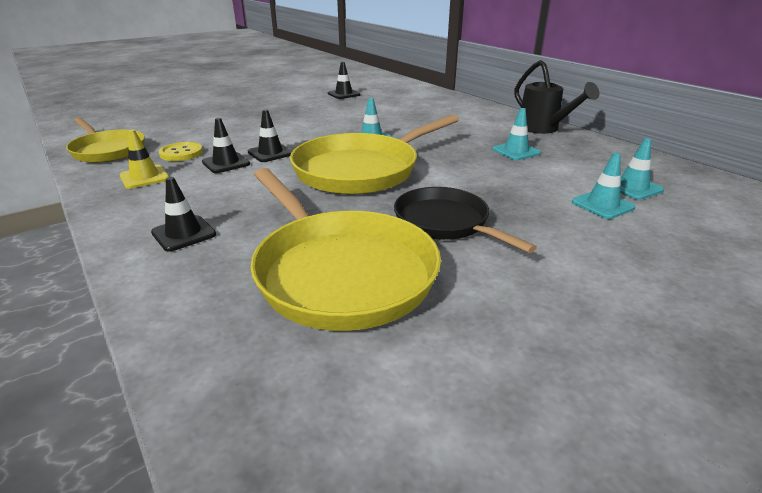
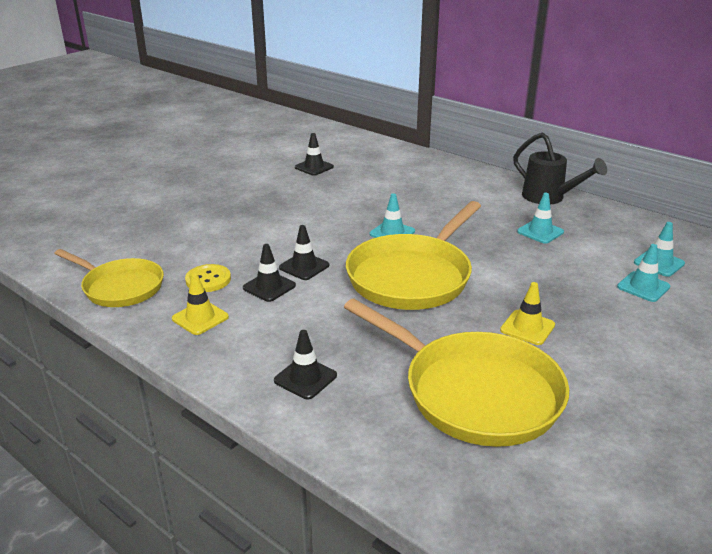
camera: 15 degrees left, 0 degrees up
(445, 223) = (527, 328): black pan -> yellow traffic cone

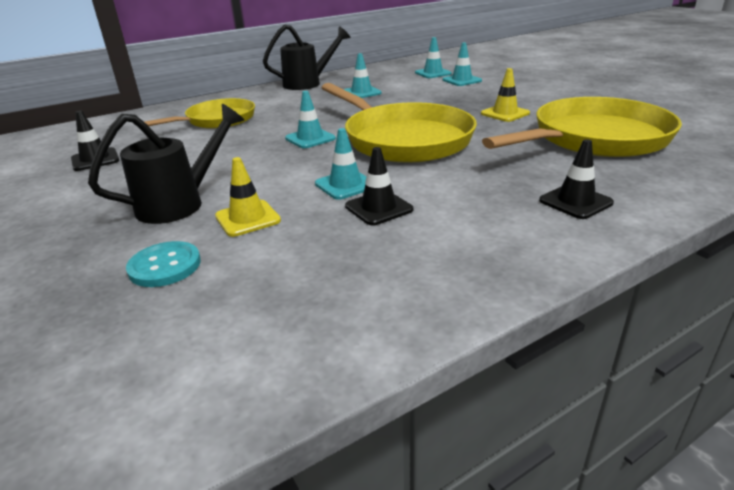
camera: 70 degrees left, 0 degrees up
(120, 287) = (295, 337): yellow pan -> yellow pan (217, 120)
(182, 233) = (165, 266): none -> turquoise button
(200, 318) = (432, 260): yellow traffic cone -> yellow traffic cone (248, 218)
(208, 280) = (331, 249): yellow button -> none
(257, 215) = (180, 204): none -> black watering can
(304, 266) = (345, 185): black traffic cone -> turquoise traffic cone

